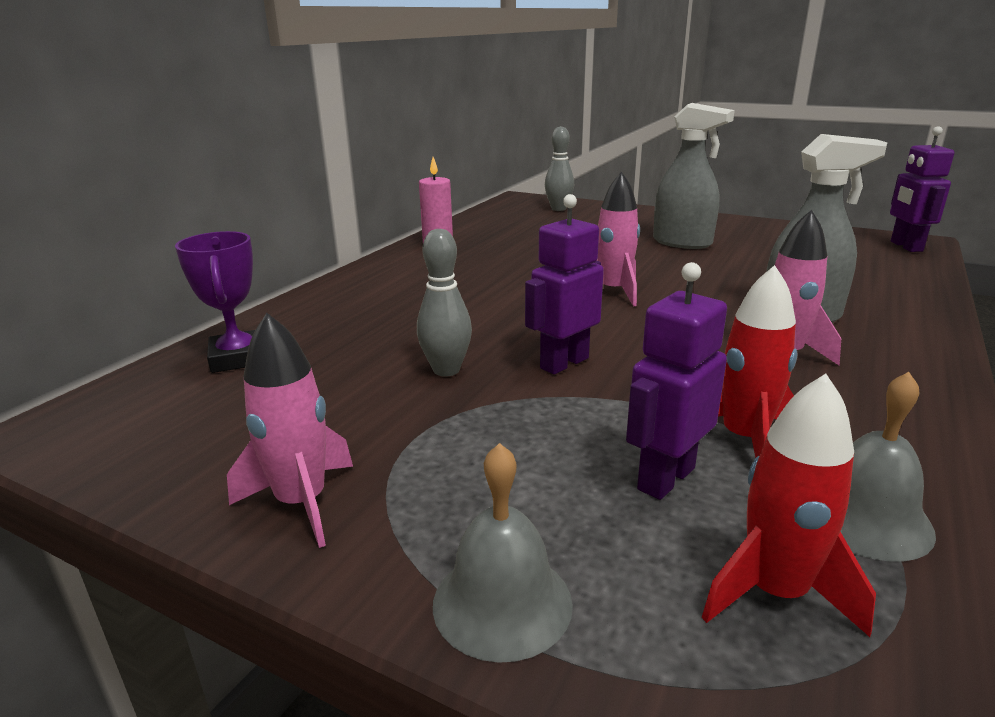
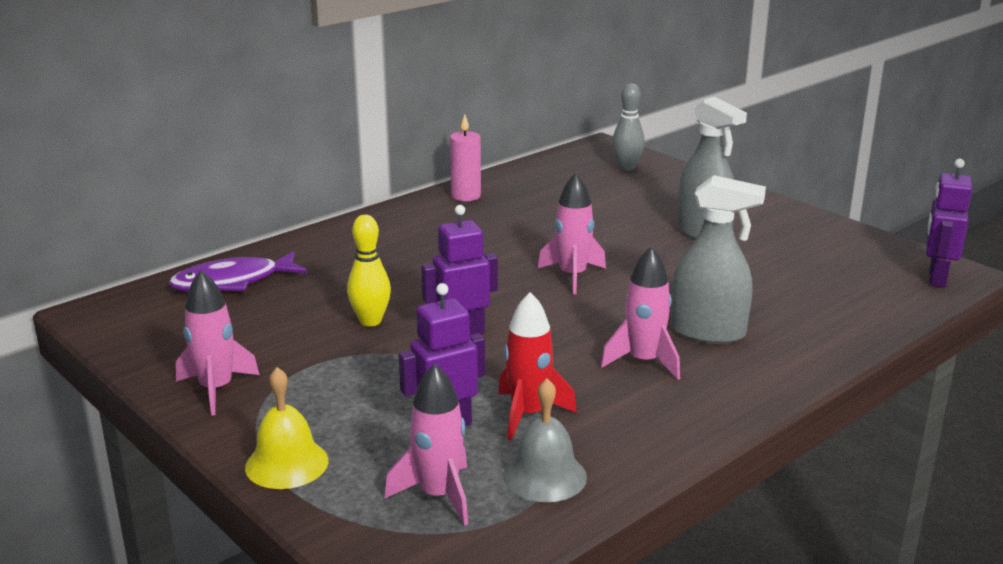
camera: 20 degrees right, 0 degrees up
(238, 358) = (233, 282): purple trophy -> purple fish
(446, 370) = (370, 321): grey bowling pin -> yellow bowling pin
(502, 602) = (287, 463): grey bell -> yellow bell
(775, 592) = (438, 496): red rocket -> pink rocket

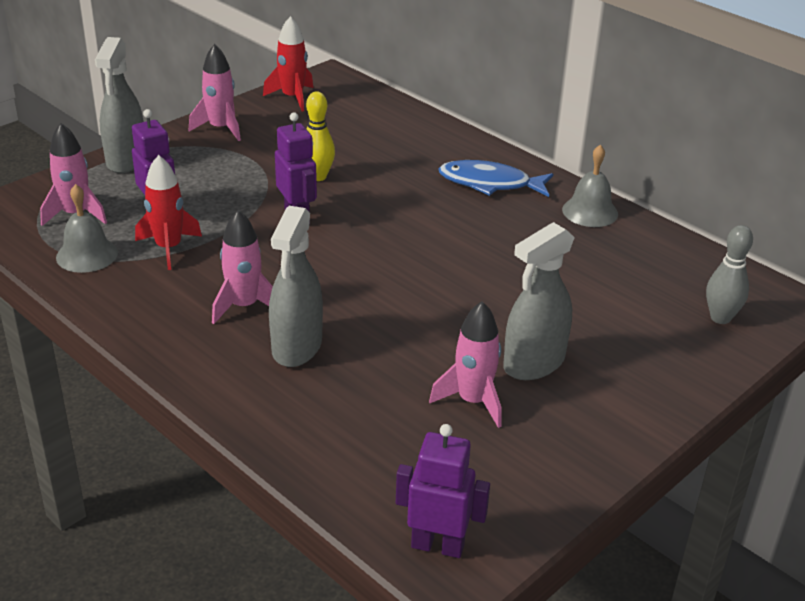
camera: 85 degrees right, 10 degrees up
(147, 338) = (292, 98): none -> red rocket
(233, 282) = (381, 117): purple fish -> none
(287, 463) = (126, 160): yellow bell -> grey spray bottle
(406, 233) = (490, 183): none -> blue fish
(466, 196) = (590, 211): pink candle -> grey bell
(572, 276) = (410, 272): pink rocket -> pink rocket (472, 401)

